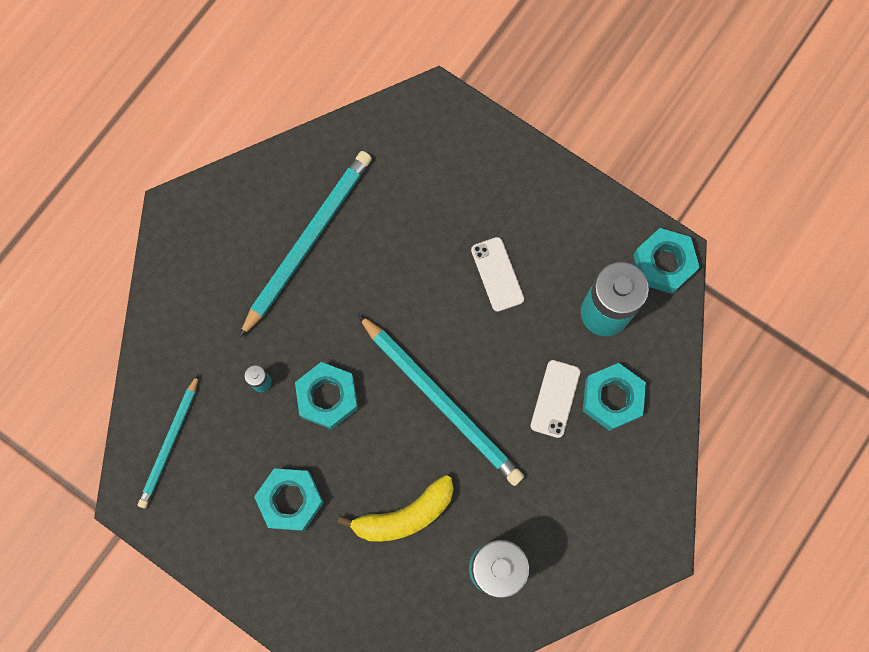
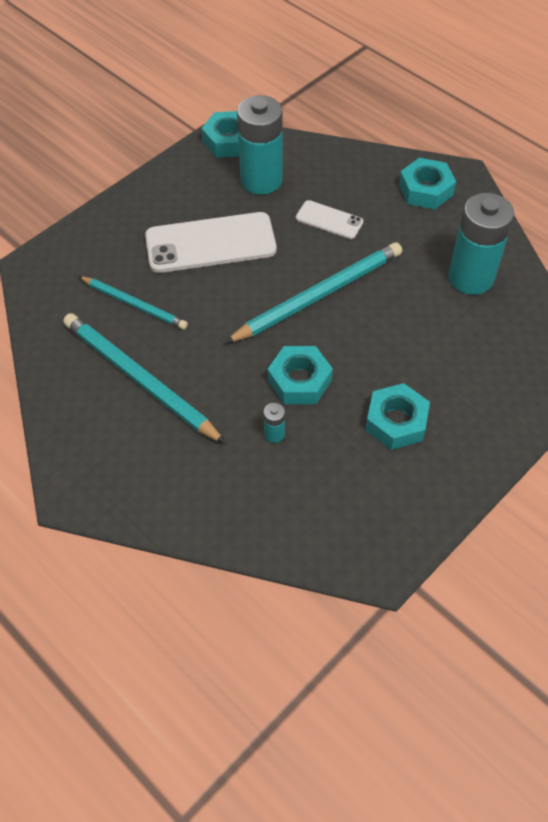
camera: 80 degrees left, 20 degrees down
(170, 443) = (325, 523): turquoise pencil -> turquoise pencil (134, 304)
(404, 515) = (419, 334): yellow banana -> none
(497, 274) = (210, 243): white phone -> white phone, size x1.94
(612, 398) = (335, 185): turquoise nut -> turquoise nut (425, 190)

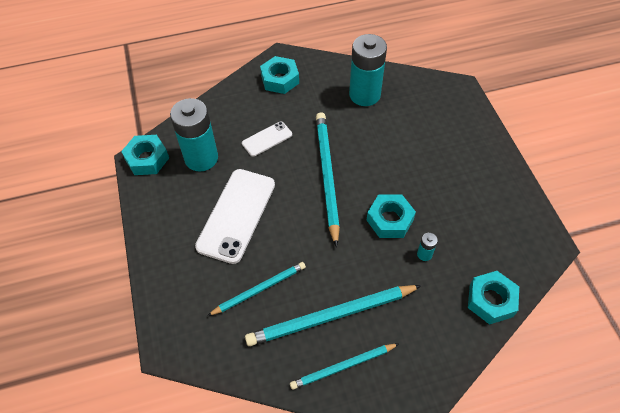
camera: 60 degrees left, 0 degrees up
(87, 415) = (343, 367): none -> turquoise pencil
(396, 421) = (450, 185): turquoise nut -> turquoise nut (491, 300)

